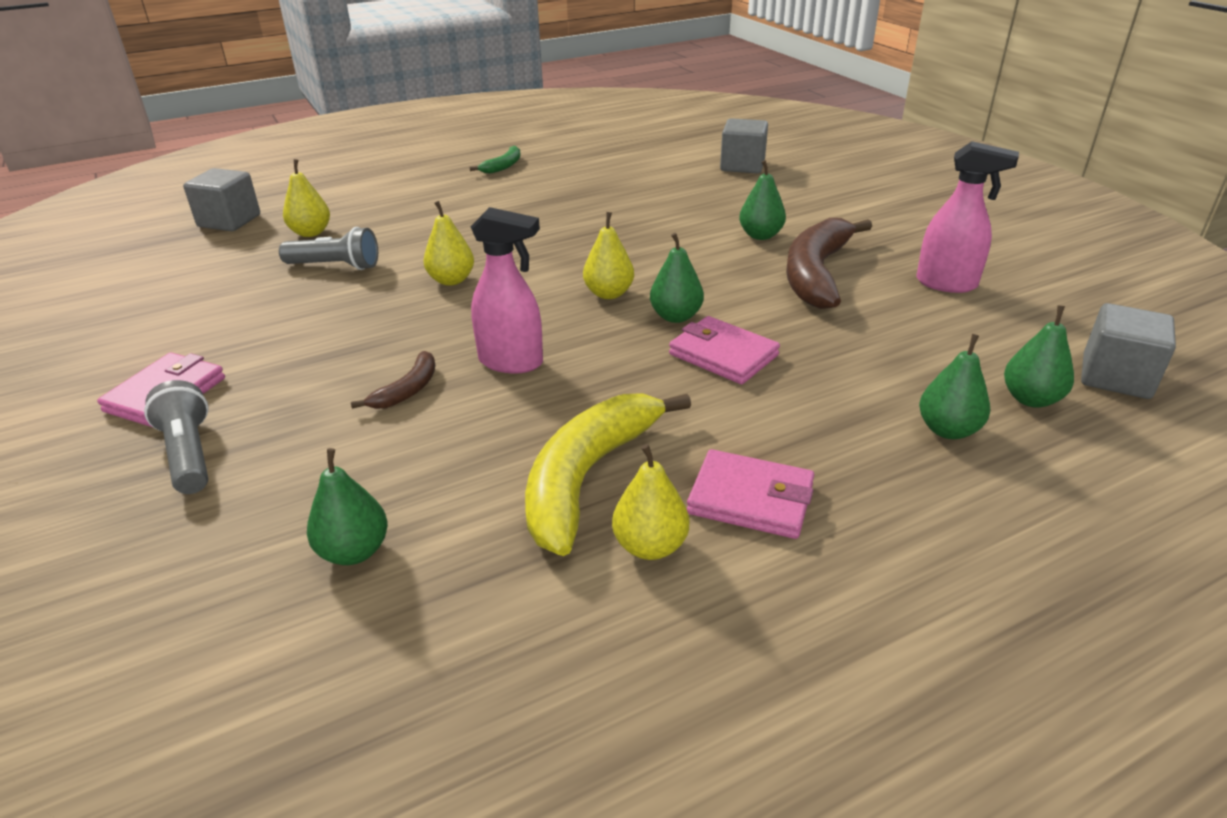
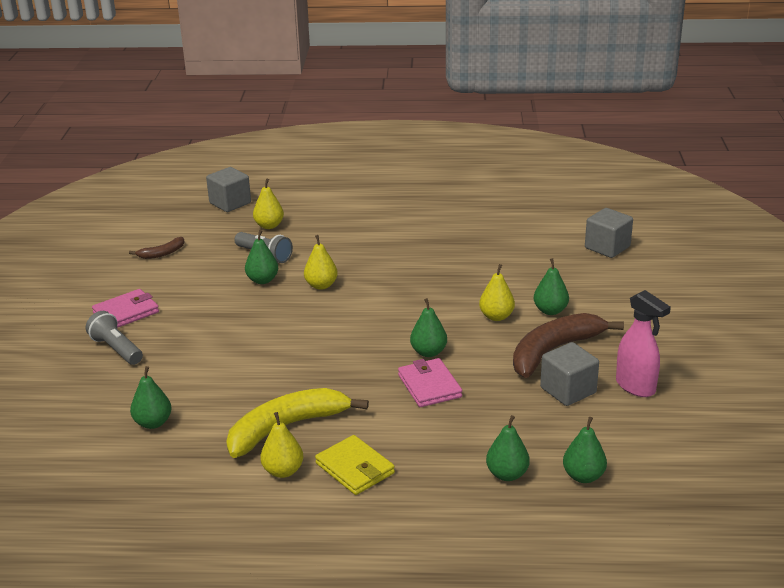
camera: 30 degrees right, 5 degrees down
(189, 454) = (116, 349): grey flashlight -> grey flashlight turned 45 degrees counterclockwise
(360, 295) = (262, 280): none -> green pear
(407, 390) = (240, 349): brown banana -> brown banana (162, 253)
(503, 166) = (433, 202): green banana -> none
(511, 362) = (307, 350): pink spray bottle -> none
(609, 293) = (404, 324): yellow pear -> yellow pear (496, 316)
(750, 499) = (355, 468): pink wallet -> yellow wallet
(1115, 377) = (660, 484): grey cube -> grey cube (568, 390)

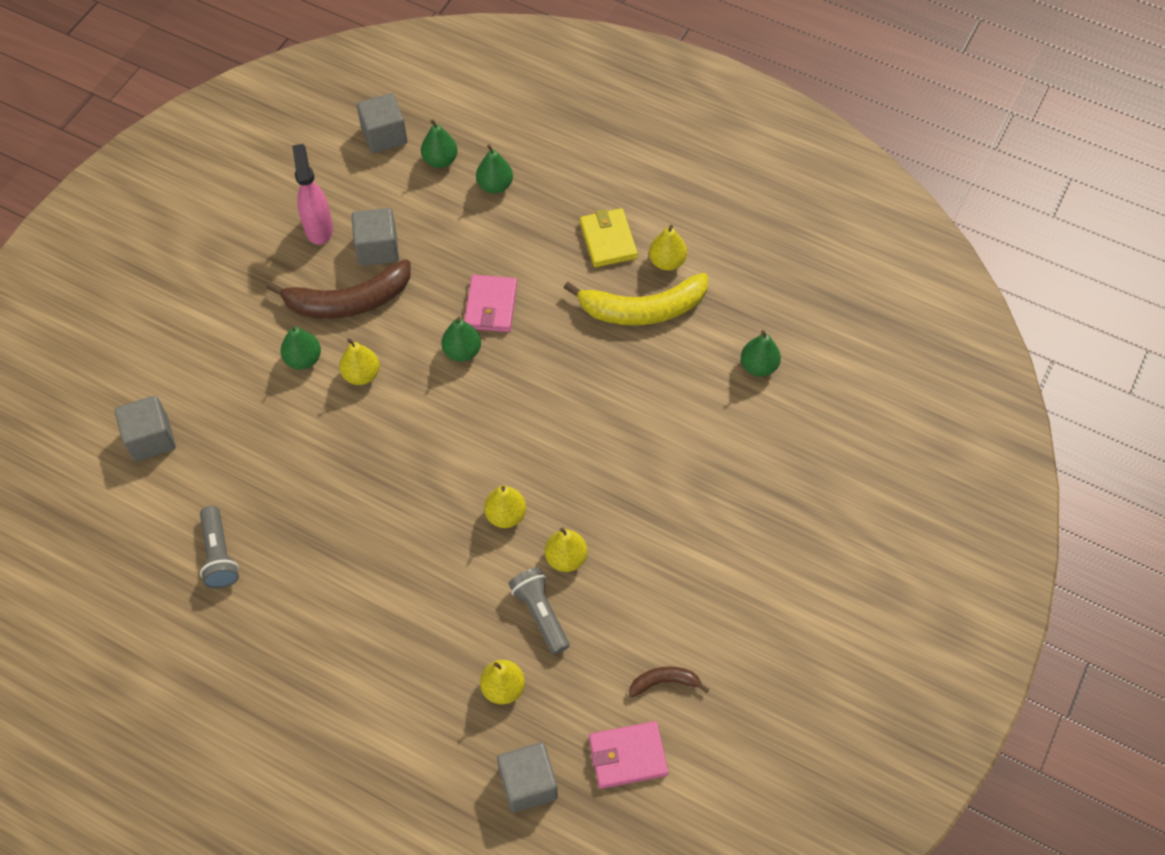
camera: 155 degrees left, 30 degrees up
(116, 349) = (768, 497): grey flashlight -> grey flashlight (219, 555)
(126, 312) = (741, 563): pink wallet -> pink wallet (628, 756)
(262, 280) = (566, 558): green pear -> yellow pear
(662, 477) = (384, 136): none -> grey cube

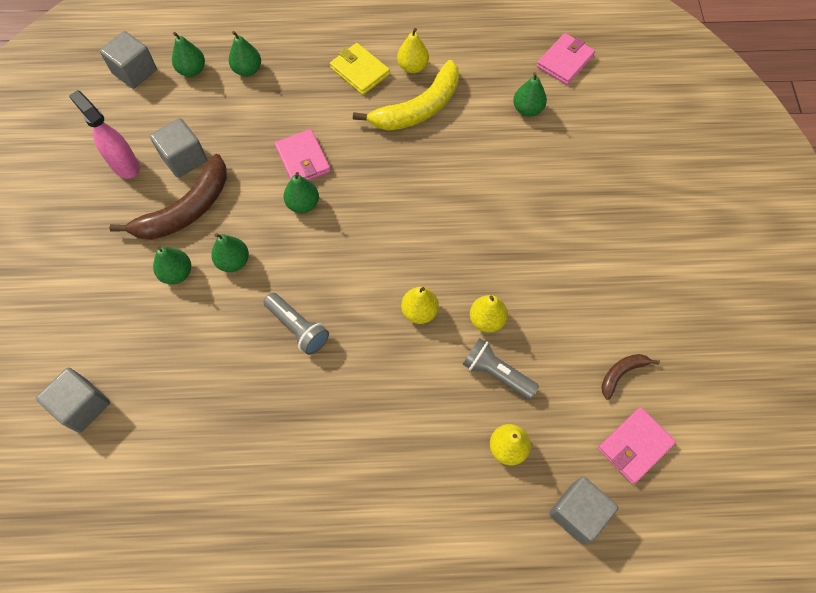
camera: 30 degrees left, 5 degrees up
(219, 555) = (205, 471): grey flashlight -> grey flashlight (298, 327)
(361, 374) = (233, 261): yellow pear -> green pear
(837, 333) = (565, 61): none -> pink wallet

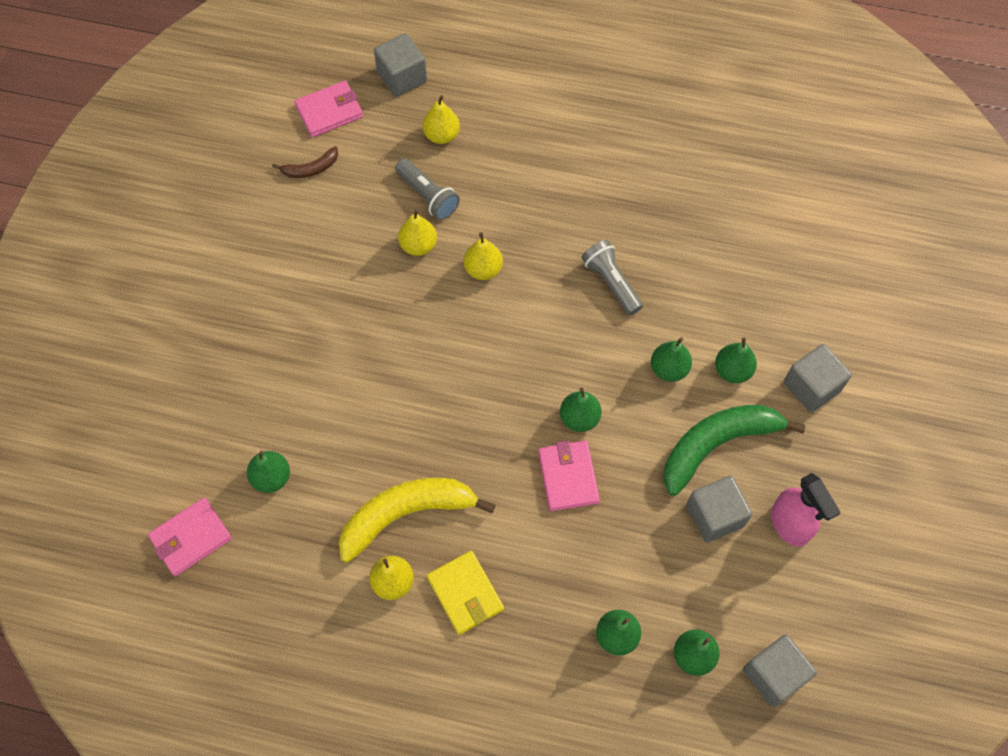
camera: 165 degrees left, 0 degrees up
(83, 405) = (833, 260): grey cube -> grey cube (811, 387)
(186, 210) = (717, 444): brown banana -> green banana

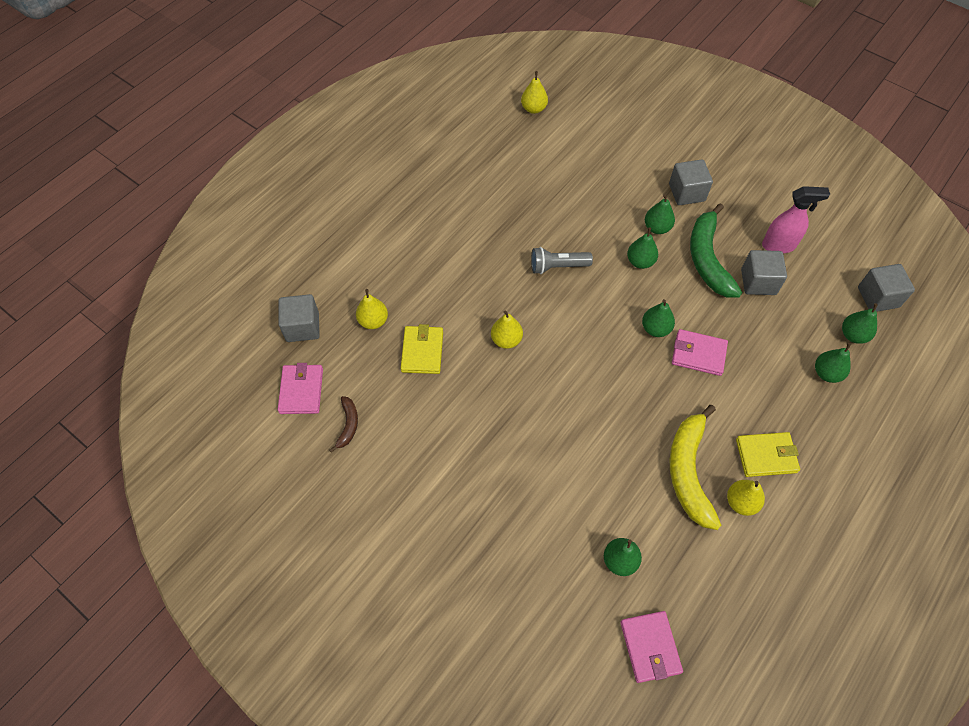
camera: 65 degrees left, 5 degrees down
(418, 245) = (463, 375): yellow pear -> yellow pear (533, 109)
(428, 196) = (422, 351): grey flashlight -> yellow wallet

